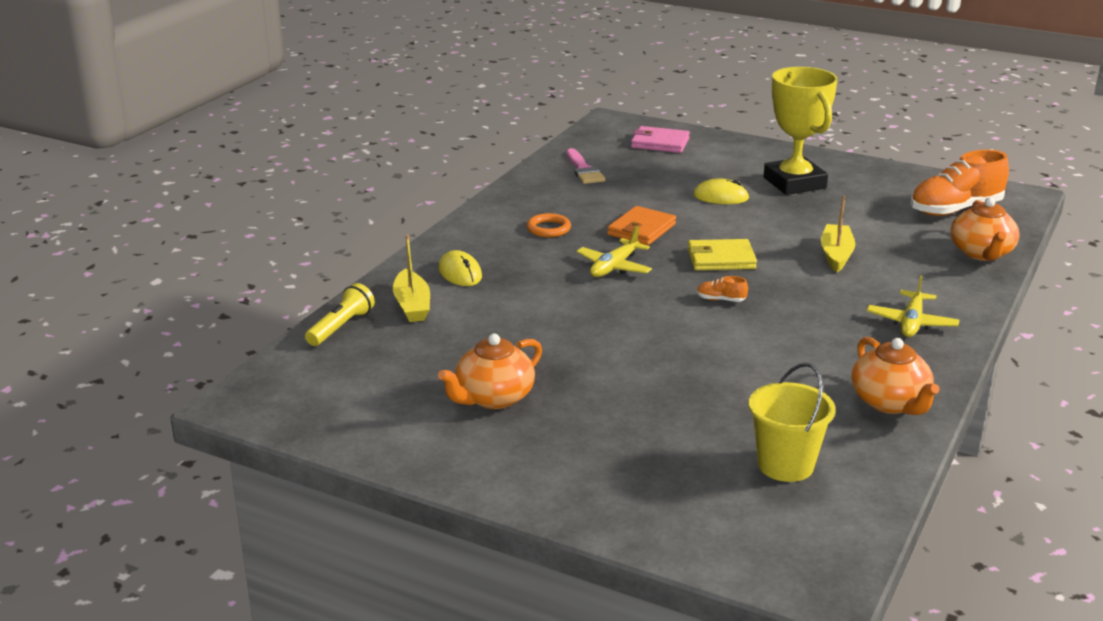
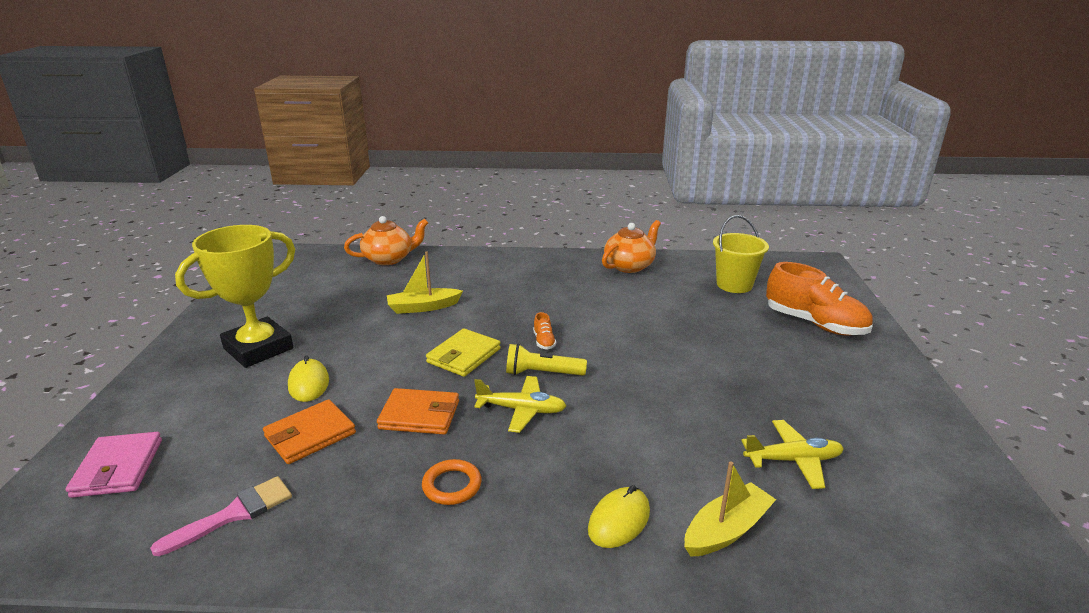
camera: 115 degrees left, 0 degrees up
(341, 327) = (833, 573): yellow flashlight -> yellow flashlight (542, 373)
(493, 398) = (812, 409): orange teapot -> none
(648, 193) = (310, 435): none -> orange wallet
(721, 259) = (464, 356): yellow wallet -> yellow wallet turned 60 degrees clockwise
(911, 323) = (519, 270): yellow plane -> yellow plane (793, 460)
(955, 210) = (307, 273): orange shoe -> orange shoe (815, 324)

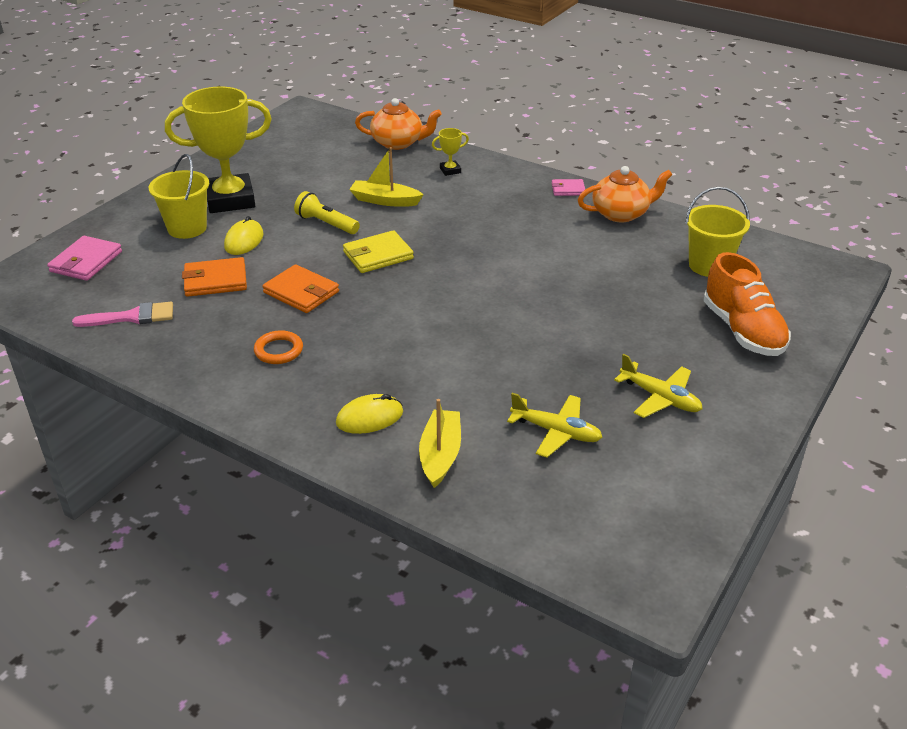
camera: 30 degrees right, 10 degrees up
(229, 390) = (187, 228): none -> yellow bucket
(458, 269) = (450, 170): none -> yellow trophy
(521, 410) = (380, 315): yellow plane -> yellow plane (660, 398)
(542, 373) = (427, 291): yellow flashlight -> yellow flashlight (326, 224)
(544, 341) = (456, 264): orange shoe -> none
(570, 259) = (568, 189): none -> pink wallet
(726, 530) = (440, 455): yellow boat -> yellow boat turned 75 degrees counterclockwise

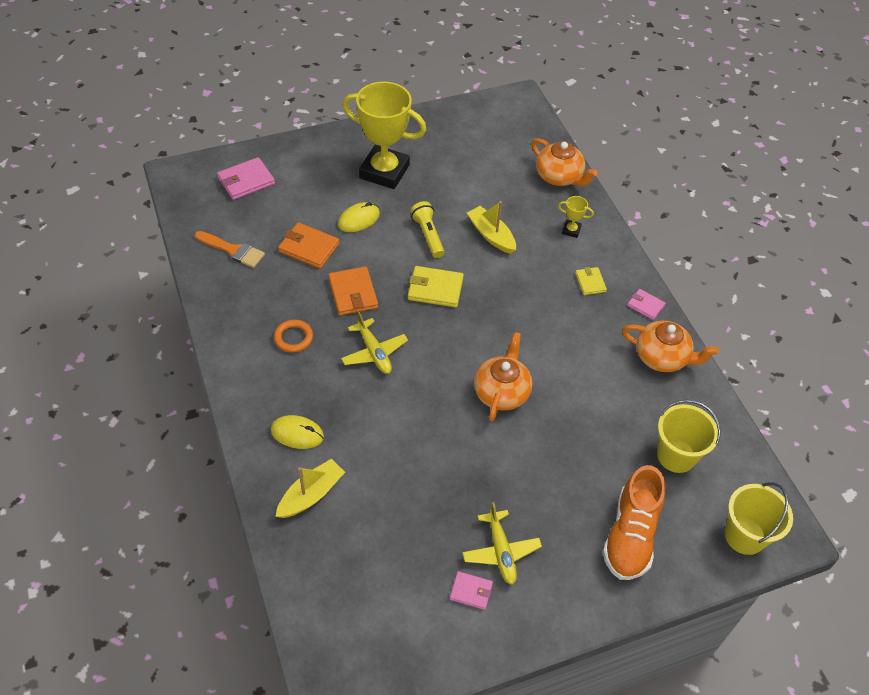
camera: 35 degrees right, 15 degrees up
(132, 317) = (233, 250): pink brush -> orange brush
(187, 228) = (332, 185): yellow bucket -> yellow bucket (744, 536)
(507, 194) = (590, 282): none -> yellow wallet
(523, 294) = (501, 392): none -> orange teapot
(556, 432) = (401, 529): yellow plane -> yellow plane (374, 352)
(671, 439) = (471, 591): none -> pink wallet

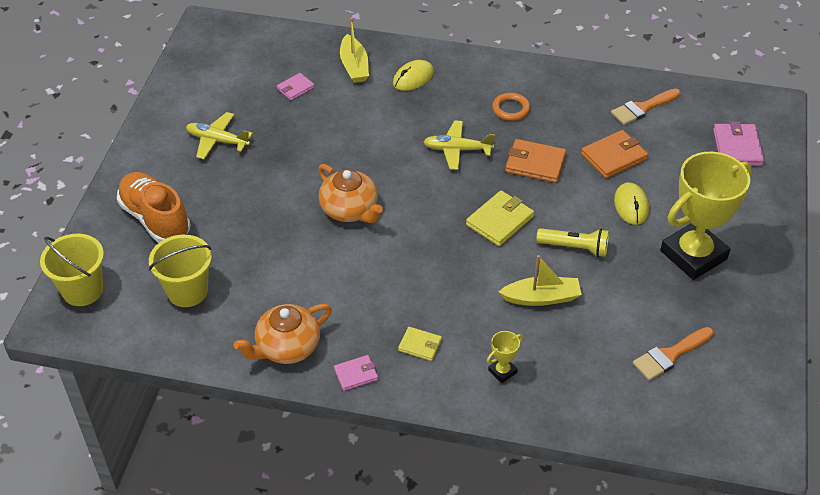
camera: 125 degrees right, 5 degrees down
(471, 591) = (206, 112): pink wallet -> pink wallet (295, 88)
(485, 157) = (670, 355): none -> orange brush
(559, 177) = (594, 410): orange teapot -> none

